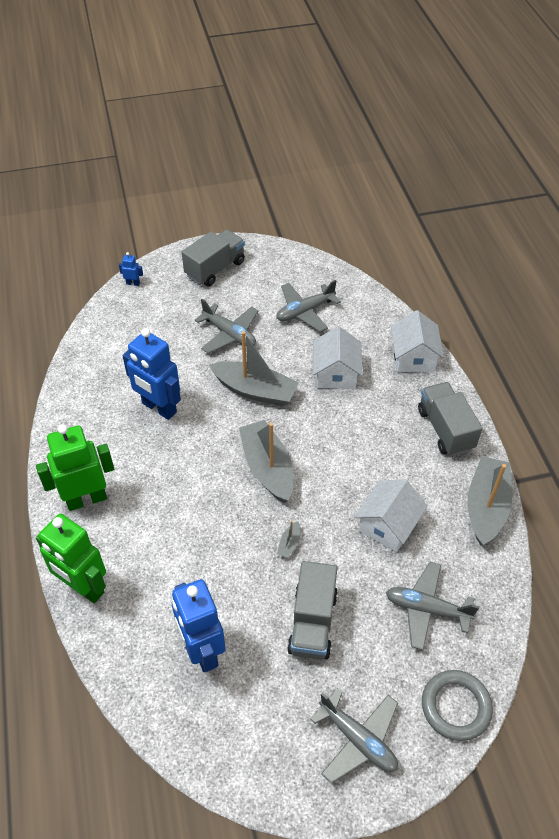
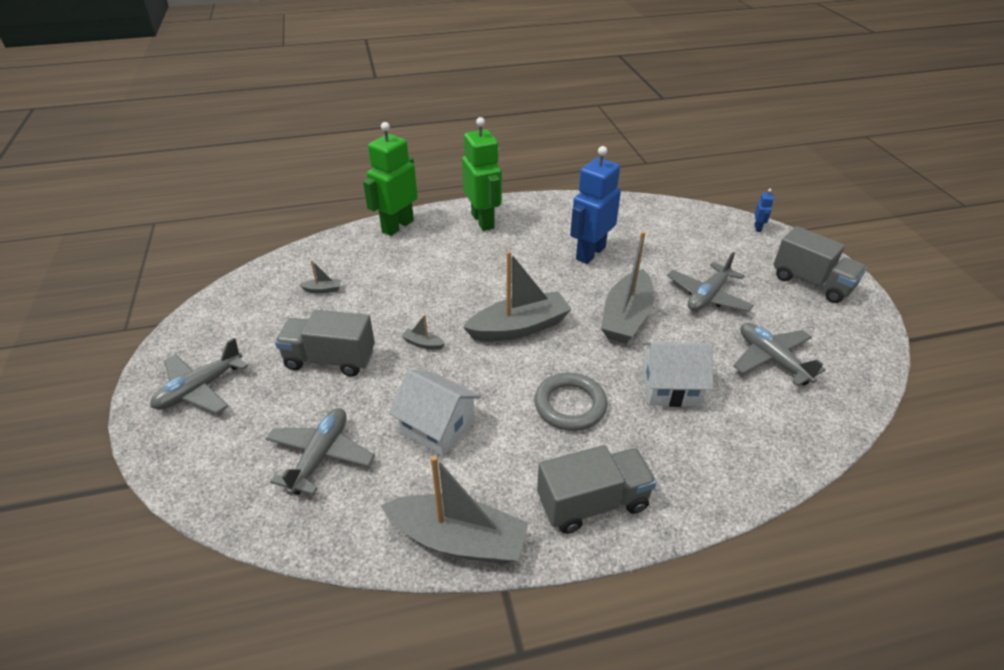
camera: 90 degrees right, 10 degrees down
(202, 650) = (323, 290): blue robot -> grey boat
(413, 357) = (725, 475): white house -> none
(455, 707) = (198, 472): grey ring -> grey ring (570, 405)

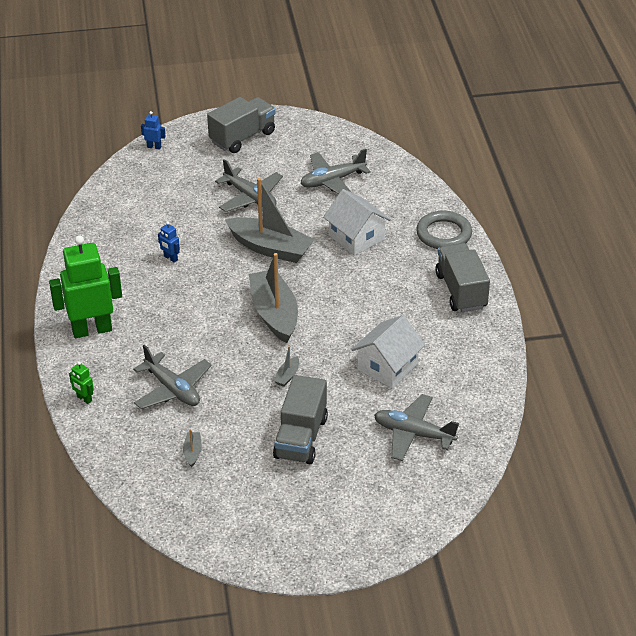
camera: 85 degrees left, 0 degrees up
(200, 389) = (330, 525): grey plane -> grey plane (173, 389)
(397, 226) = (84, 399): green robot -> green robot, size x0.41
(458, 539) = (489, 357): grey boat -> none
(570, 405) = (370, 292): grey ring -> grey ring (444, 234)
(590, 253) = (170, 258): blue robot -> blue robot, size x0.41
(670, 387) = (356, 237): white house -> white house turned 45 degrees counterclockwise

